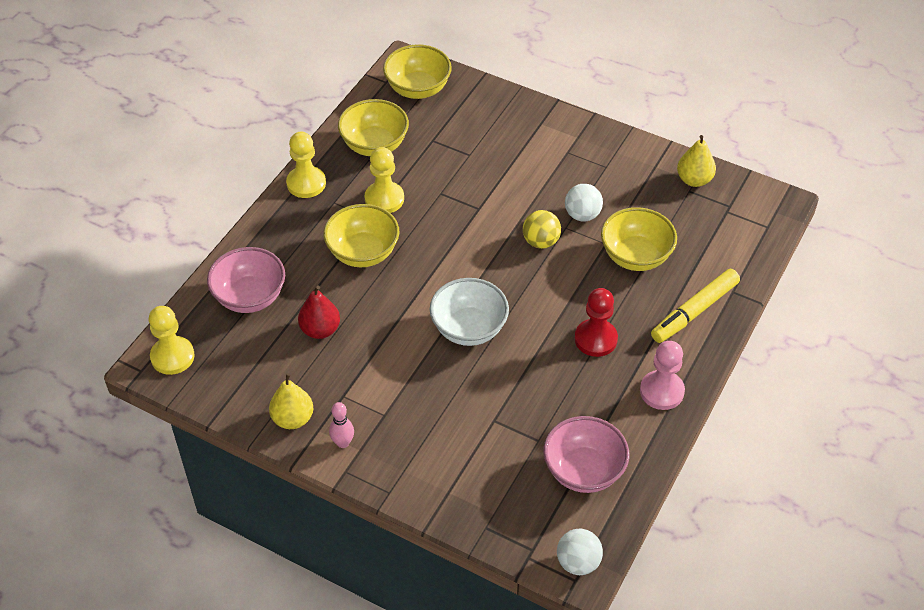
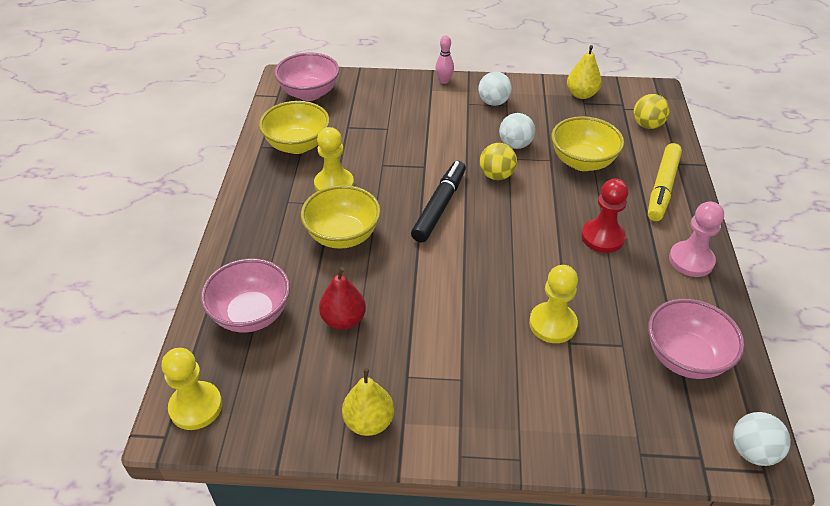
camera: 25 degrees left, 5 degrees down
(306, 183) = (251, 194): yellow pawn -> yellow pawn (552, 324)
(343, 443) = (438, 426): pink bowling pin -> pink bowling pin (444, 81)
(418, 89) = (309, 93): yellow bowl -> pink bowl
(466, 255) = (439, 206): none -> black marker
(469, 329) = (486, 268): white bowl -> none
(594, 159) = (493, 102): none -> white ball
(736, 239) = (647, 125): none -> yellow ball

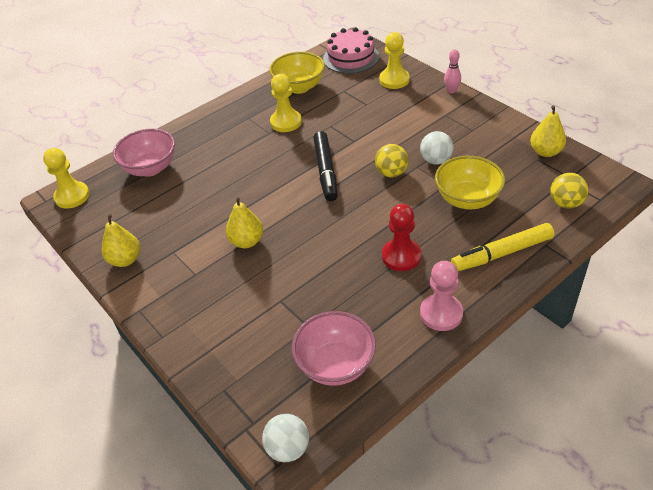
camera: 50 degrees right, 0 degrees up
(309, 93) = (351, 57): pink bowl -> pink cake
(343, 235) = (249, 155): yellow bowl -> none
(343, 320) = (185, 201): red pear -> none
(439, 206) = (326, 171): black marker -> black marker turned 105 degrees clockwise
(463, 315) = (247, 241): none -> yellow pear
(493, 102) = (465, 123): white ball -> none
(552, 324) = (287, 283): yellow pawn -> yellow pawn (394, 80)

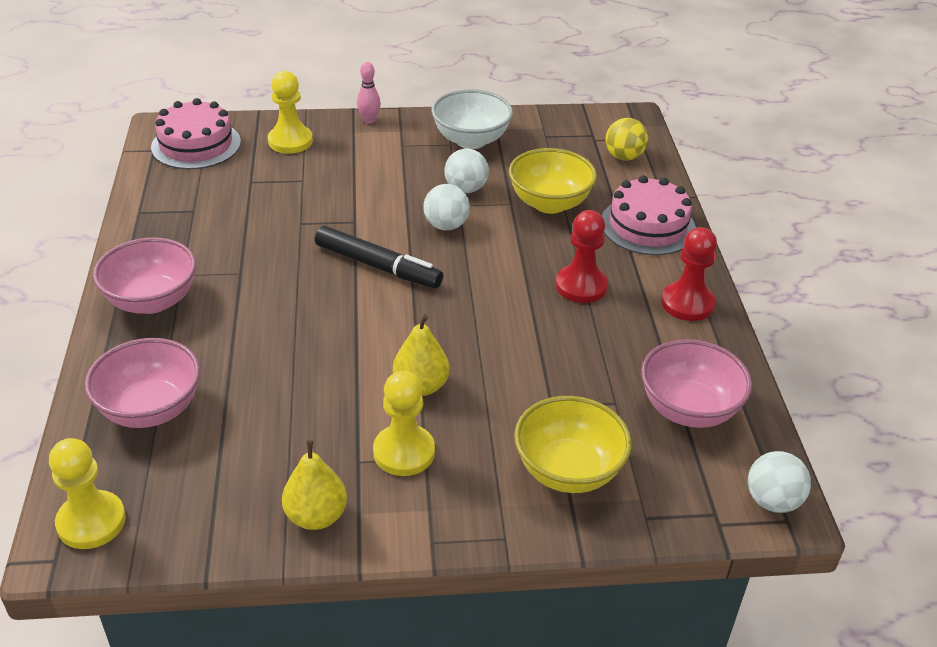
camera: 60 degrees left, 5 degrees down
(221, 122) = (152, 301): none -> pink bowl
(286, 122) = (241, 250): yellow pawn -> yellow pawn (404, 452)
(299, 87) = (187, 207): yellow bowl -> yellow bowl (568, 470)
(391, 173) = (446, 225): yellow ball -> white ball
(441, 313) = (687, 303): pink pawn -> red pawn
(487, 134) = (471, 140): none -> white bowl
(502, 253) = (648, 226): yellow marker -> pink cake
(545, 152) = (541, 126): yellow pear -> none

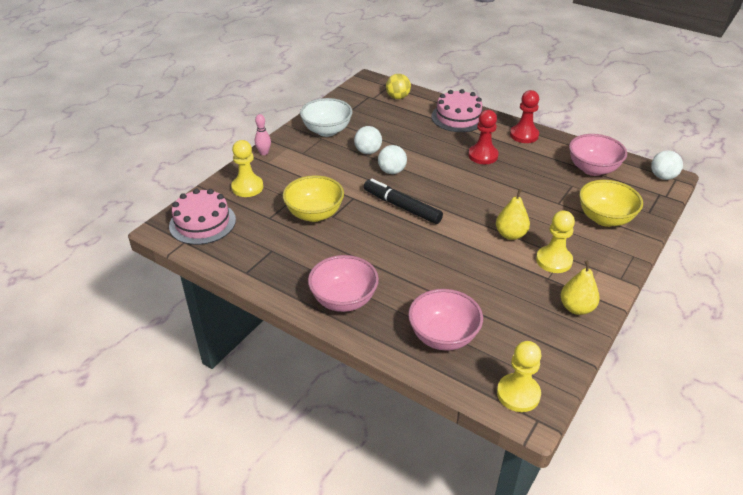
camera: 50 degrees left, 0 degrees up
(378, 266) = (402, 207): black marker -> black marker turned 120 degrees counterclockwise
(549, 203) = (409, 134): yellow bowl -> yellow bowl (314, 214)

